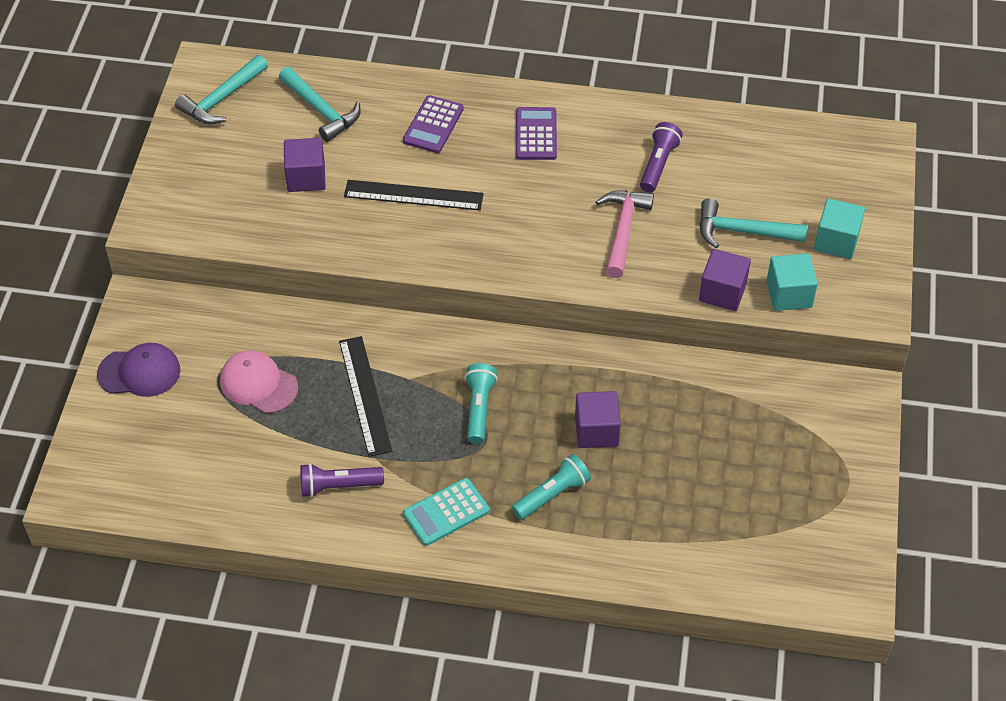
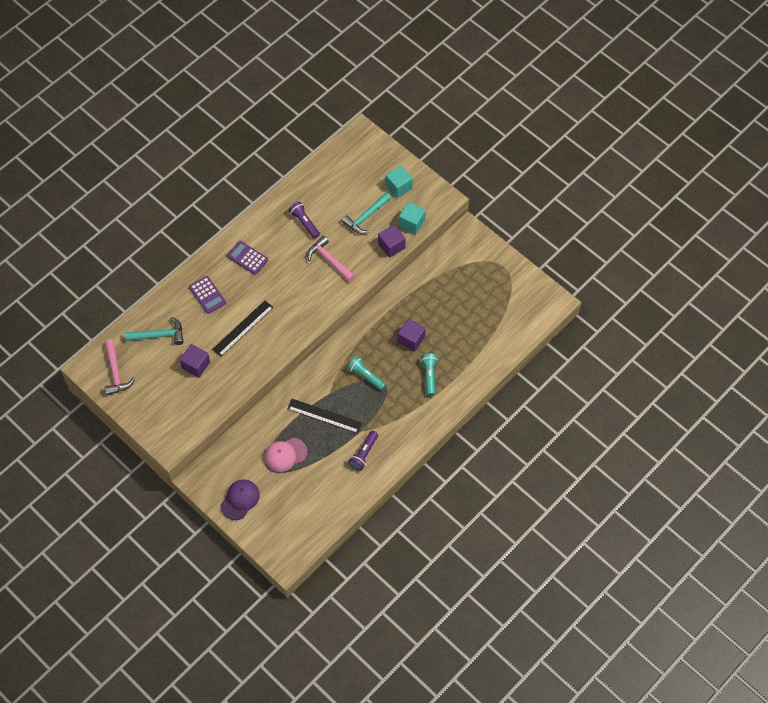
camera: 55 degrees left, 10 degrees up
(222, 98) = (115, 372): turquoise hammer -> pink hammer
(446, 512) = (408, 420): turquoise calculator -> none

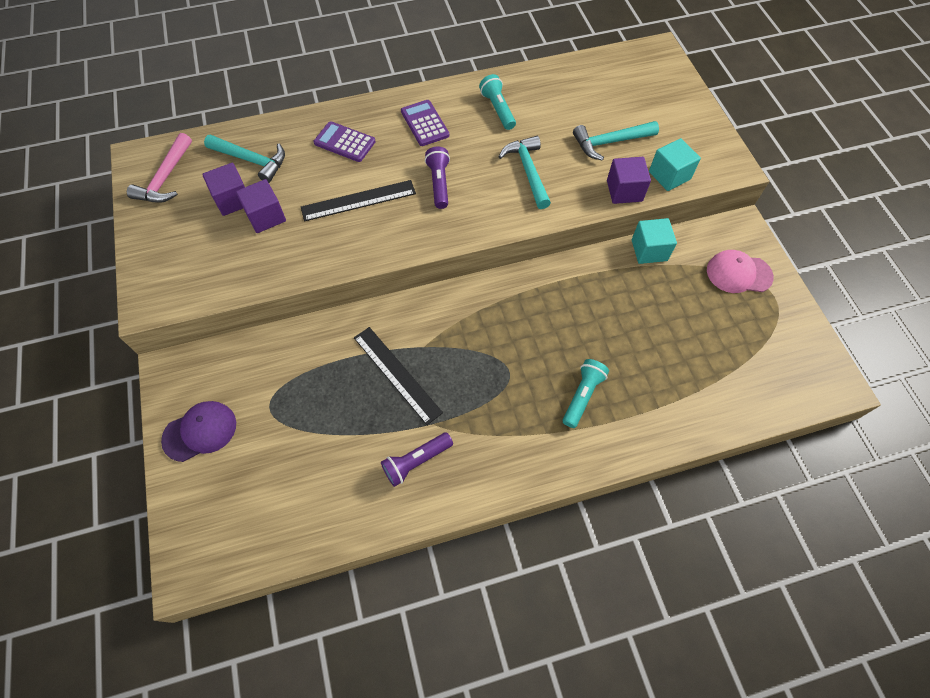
camera: 30 degrees right, 0 degrees up
(207, 295) = (344, 142): purple calculator -> purple calculator turned 120 degrees clockwise
(285, 454) = (306, 400): pink cap -> pink cap (738, 273)
(304, 223) = (523, 115): purple flashlight -> purple flashlight (439, 183)
(329, 260) = (528, 171): pink hammer -> turquoise hammer
(366, 376) = (489, 349): turquoise flashlight -> turquoise flashlight (498, 109)
(399, 187) = (675, 127): turquoise cube -> turquoise cube (649, 250)
(411, 339) = (584, 331): purple cube -> purple cube (233, 200)

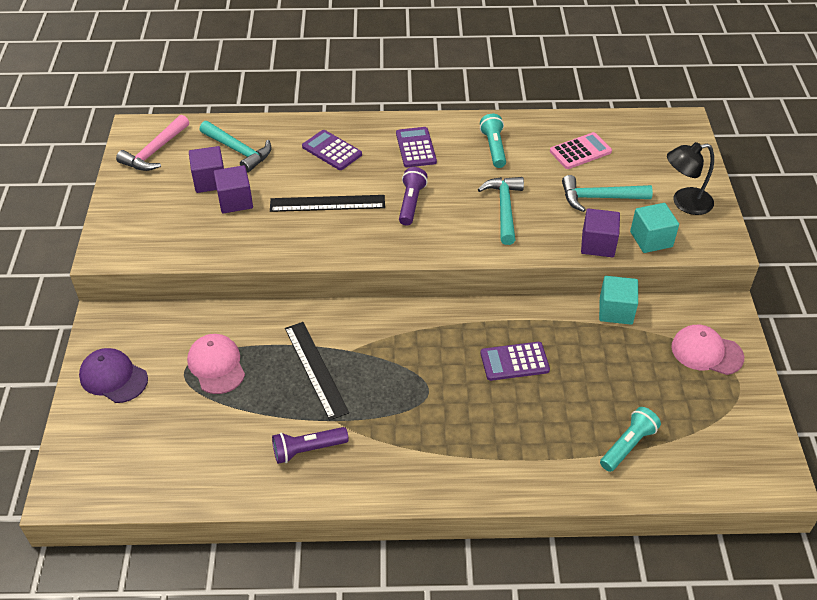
camera: 15 degrees right, 15 degrees down
(200, 431) = (113, 377): purple cap -> purple cap turned 135 degrees counterclockwise
(299, 393) = (216, 365): none -> pink cap
(577, 98) = (580, 151): none -> pink calculator
(577, 322) = (514, 362): none -> purple calculator
(582, 396) = (496, 429): turquoise flashlight -> turquoise flashlight (628, 445)
(686, 132) = (684, 203): none -> black lamp

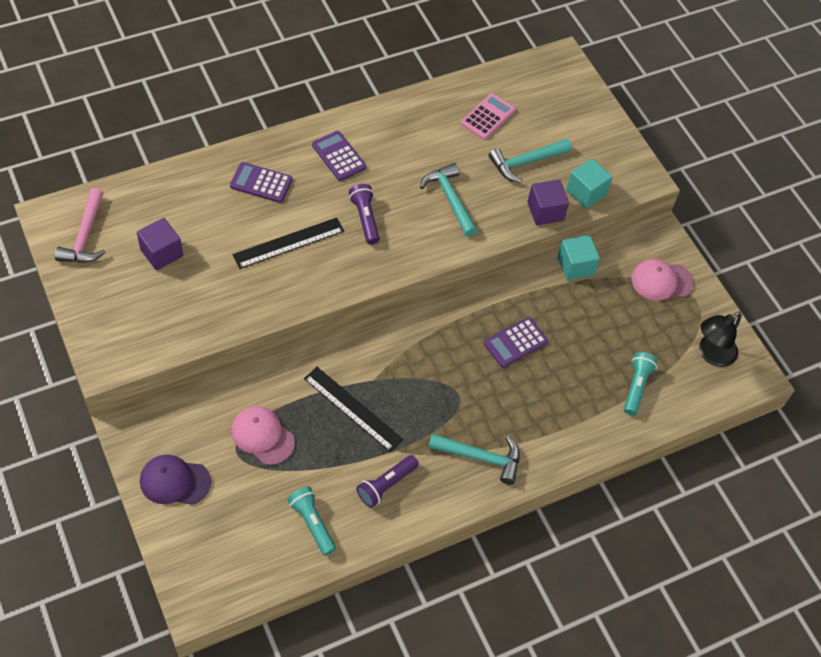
camera: 30 degrees left, 10 degrees up
(235, 201) = (199, 267): purple cube -> none
(238, 151) = (169, 210): turquoise hammer -> turquoise hammer (480, 458)
(494, 148) = (410, 135): turquoise flashlight -> turquoise flashlight (312, 523)
(684, 203) = (598, 146): black lamp -> black lamp (711, 354)

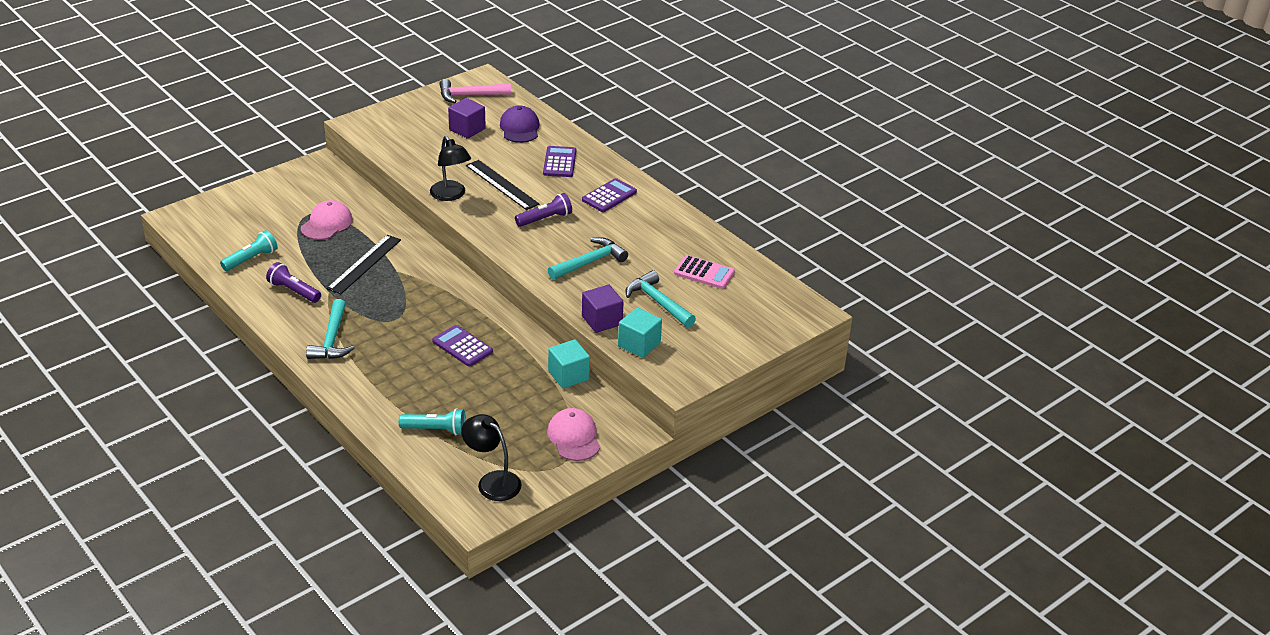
camera: 80 degrees right, 20 degrees down
(174, 481) = (277, 191): purple cap -> purple cap (520, 128)
(295, 293) = (451, 195): none -> black lamp

